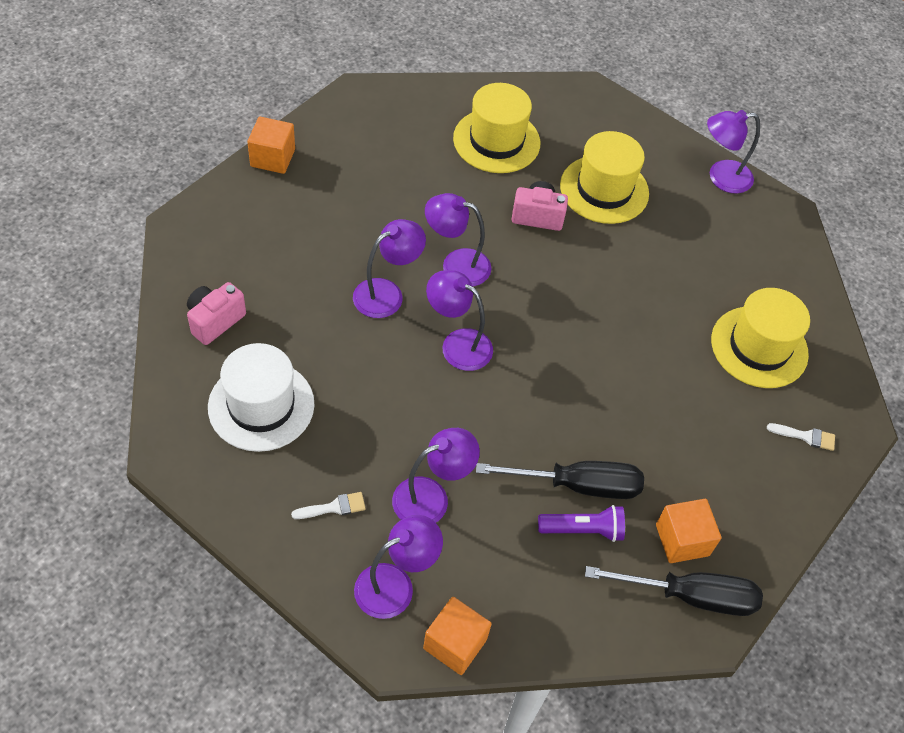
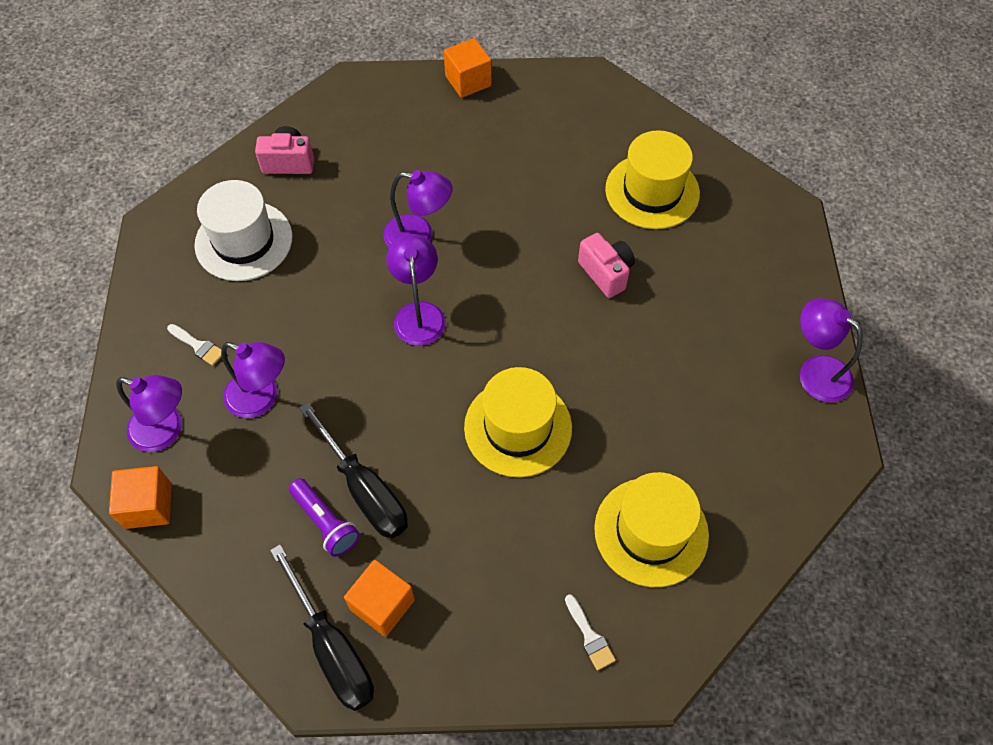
camera: 55 degrees right, 5 degrees up
(456, 265) = (494, 257): purple lamp -> none
(604, 189) = (691, 297): yellow hat -> yellow hat (518, 427)

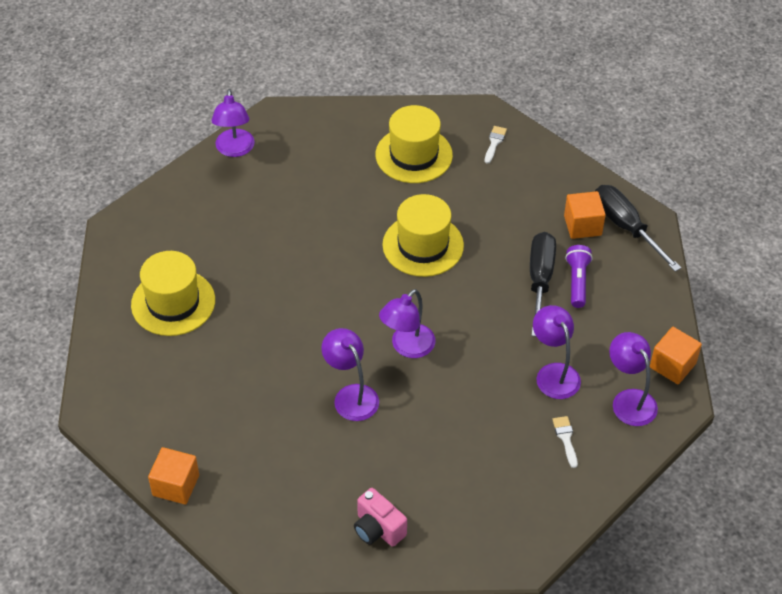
camera: 135 degrees left, 10 degrees down
(244, 241) = (470, 490): white hat -> none
(332, 648) = (626, 227): black screwdriver -> black screwdriver turned 45 degrees counterclockwise
(606, 273) = (269, 280): pink camera -> none

